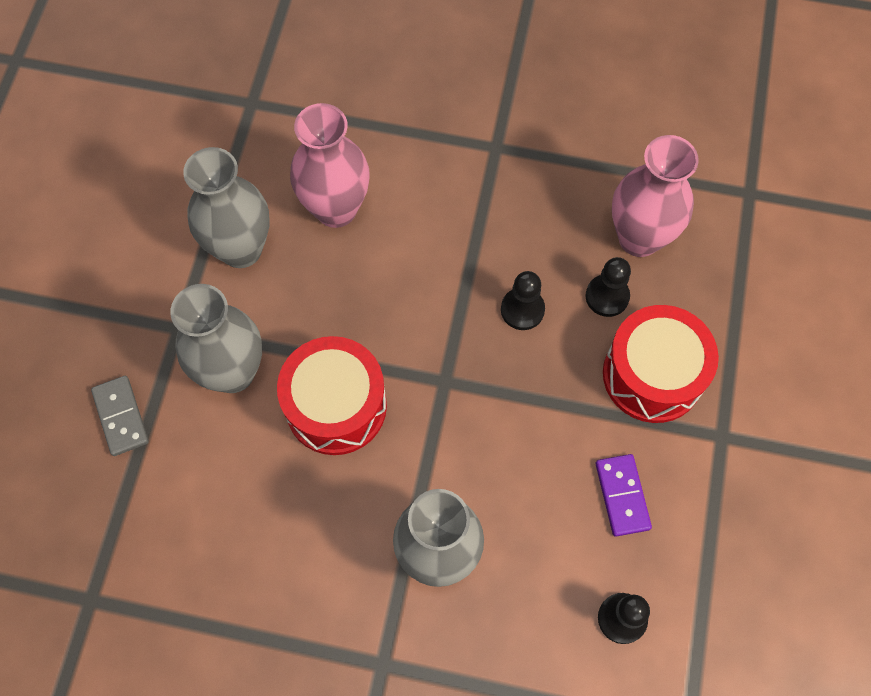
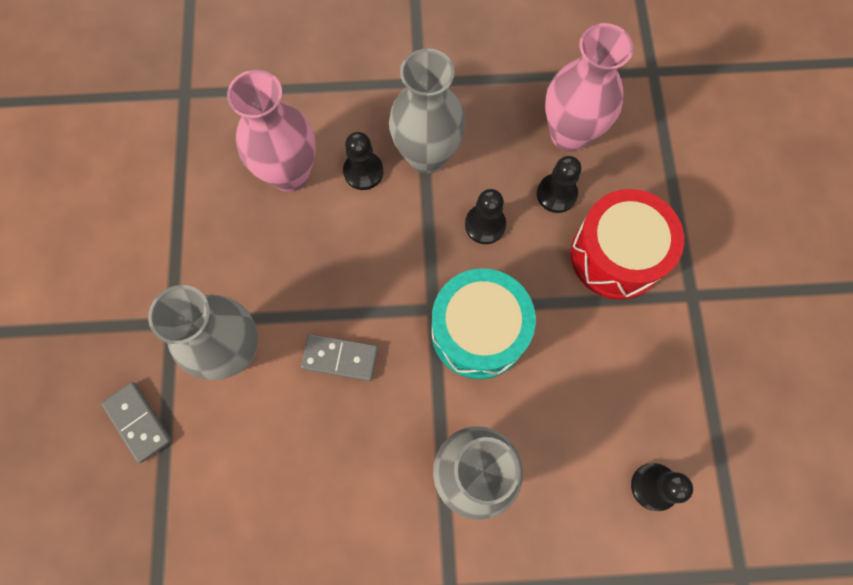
camera: 15 degrees left, 5 degrees up
(241, 249) = (211, 232): grey vase -> grey vase (427, 156)
(336, 406) = (340, 358): red drum -> grey domino
(411, 225) = (363, 172): none -> black pawn
(484, 416) = (478, 332): none -> turquoise drum
(622, 496) = (621, 373): purple domino -> none

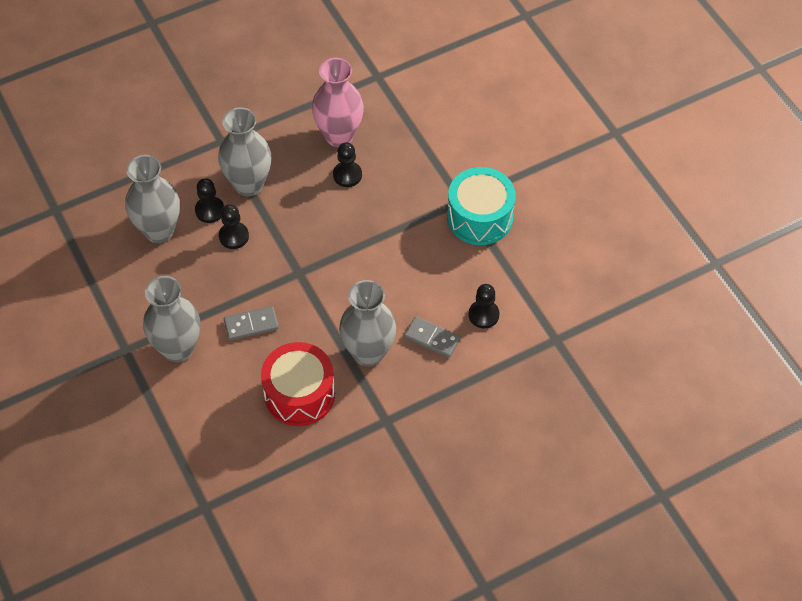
camera: 25 degrees left, 15 degrees down
(138, 422) = (135, 413): grey domino -> grey domino (432, 338)
(290, 173) = (159, 231): pink vase -> grey vase
(478, 332) = (334, 274): turquoise drum -> turquoise drum (480, 217)
(485, 225) = (308, 211): black pawn -> black pawn (234, 236)
(616, 255) = (403, 196): red drum -> red drum (299, 394)

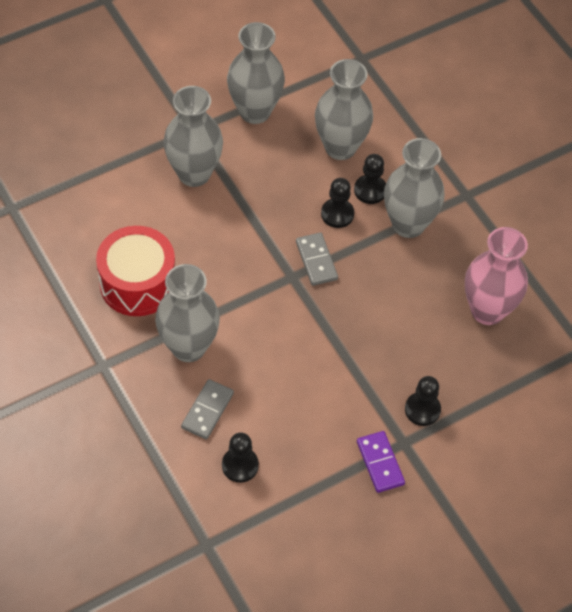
camera: 85 degrees right, 0 degrees up
(109, 298) = (255, 111): none -> grey vase
(251, 324) = (224, 236): grey domino -> grey domino (316, 260)
(347, 175) = (430, 320): black pawn -> black pawn (422, 410)
(480, 217) = (380, 463): turquoise drum -> purple domino

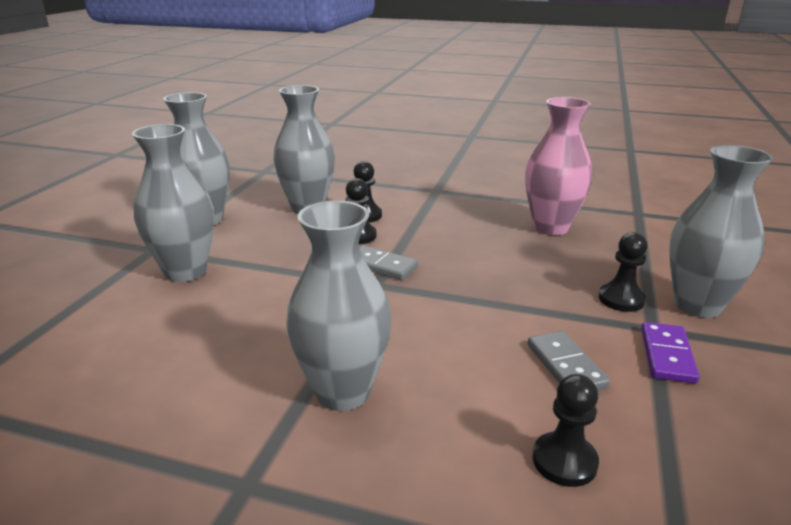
camera: 40 degrees left, 30 degrees down
(138, 283) = (208, 375): red drum -> none
(207, 410) = (447, 434): grey domino -> grey domino (566, 365)
(380, 463) = (667, 355): purple domino -> purple domino turned 75 degrees clockwise
(408, 224) = (421, 217): grey vase -> grey vase (697, 305)

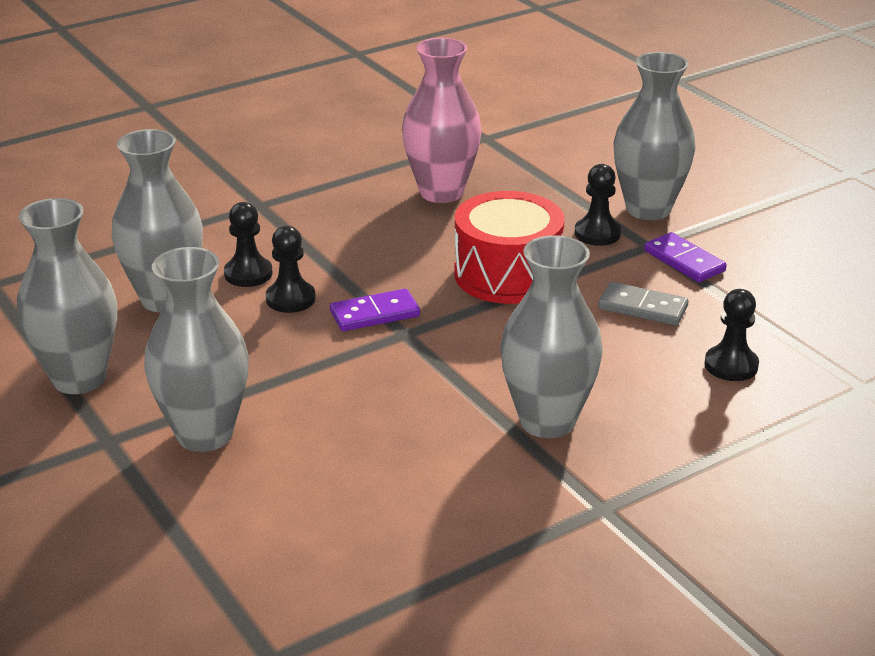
camera: 50 degrees left, 5 degrees up
(381, 266) = (375, 314): grey domino -> purple domino
(504, 289) = (507, 274): none -> red drum

